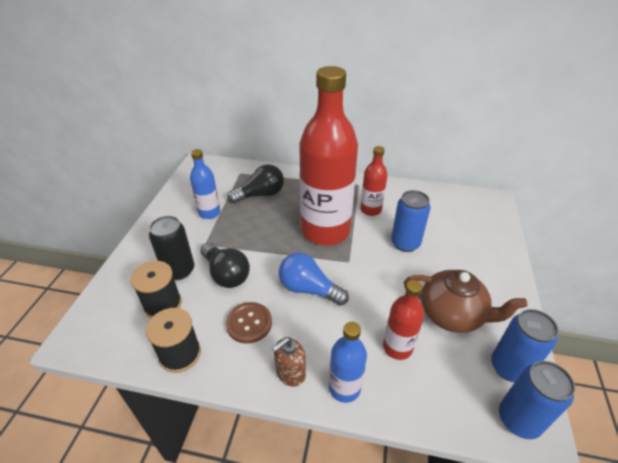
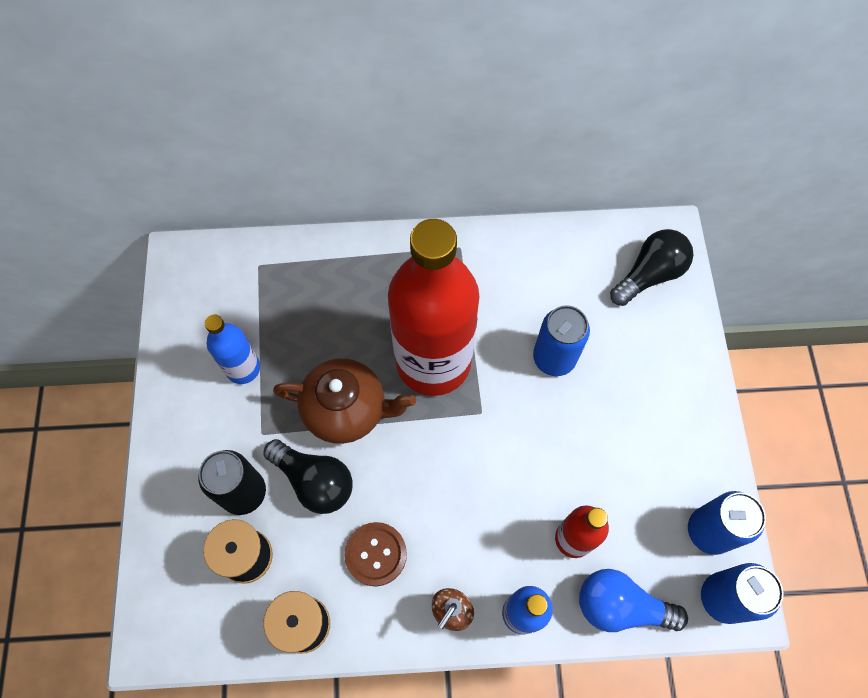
camera: 15 degrees left, 25 degrees up
(260, 195) = (310, 308): black light bulb -> black light bulb (649, 275)
(308, 289) = (438, 477): blue light bulb -> blue light bulb (620, 606)
(370, 210) = (491, 300): red bottle -> none
(452, 315) = (634, 469): brown teapot -> brown teapot (347, 410)

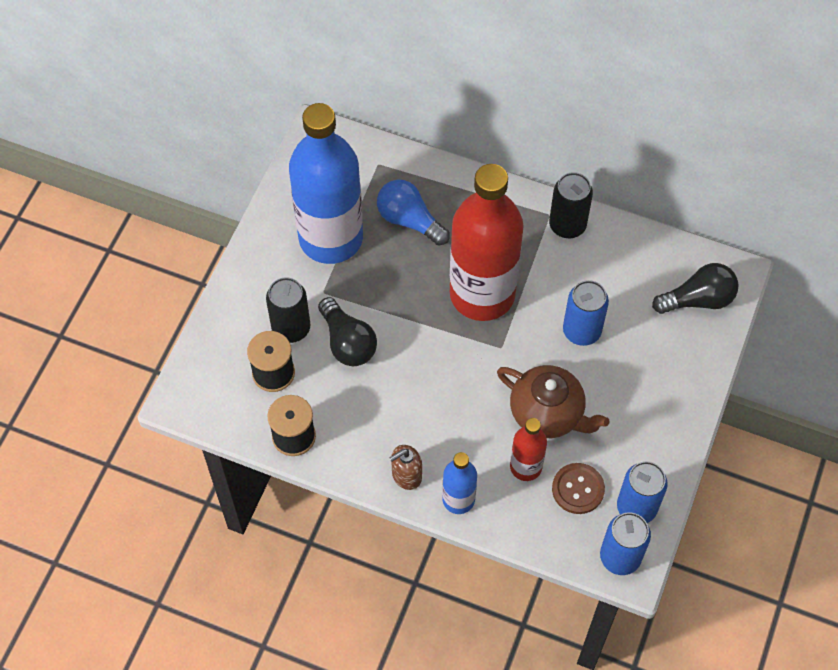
camera: 25 degrees right, 5 degrees down
(243, 368) = (331, 238): blue bottle -> blue bottle, size x2.15
(347, 410) = (396, 301): brown teapot -> brown teapot (548, 413)
(376, 554) = (369, 412): brown button -> brown button (578, 489)
(483, 251) = (567, 225): none -> black can
(620, 606) = (536, 527): blue light bulb -> blue light bulb (409, 220)

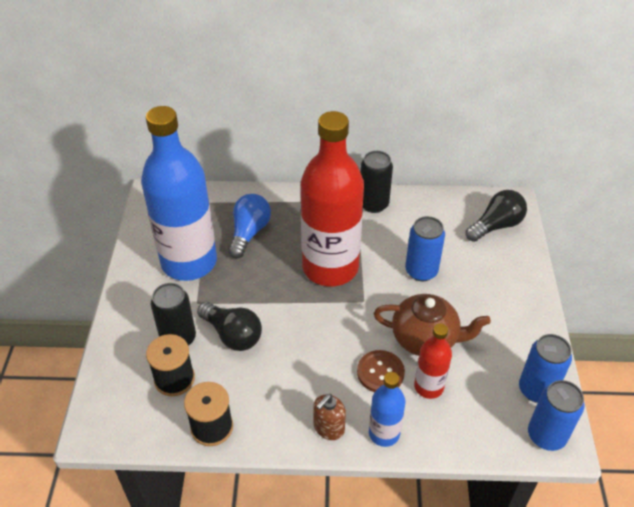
camera: 20 degrees left, 15 degrees down
(409, 220) = (249, 233): blue light bulb -> blue light bulb turned 90 degrees clockwise
(578, 489) = (481, 391): brown button -> brown button (380, 372)

